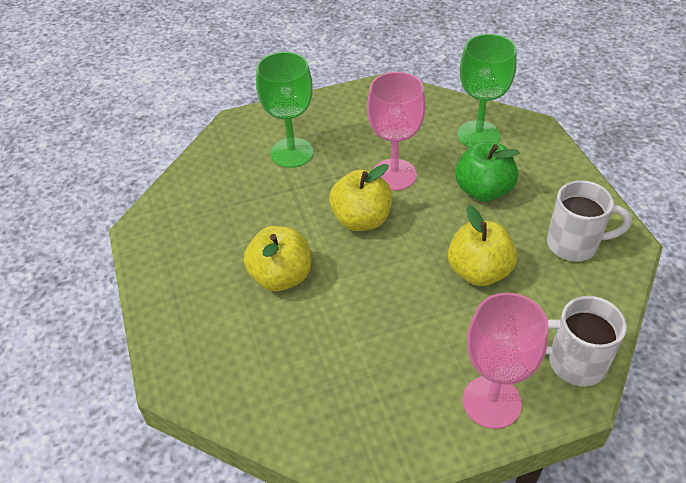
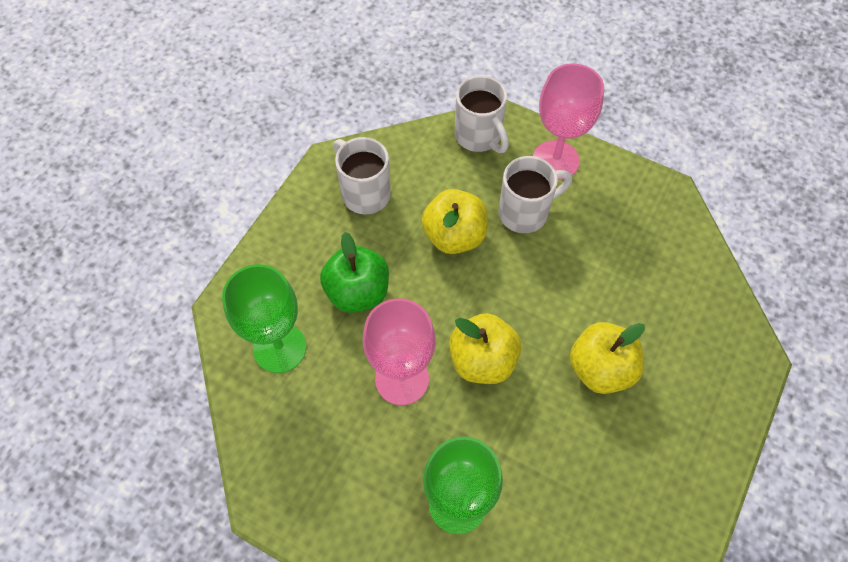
camera: 135 degrees left, 15 degrees up
(456, 333) = (525, 212): none -> white mug

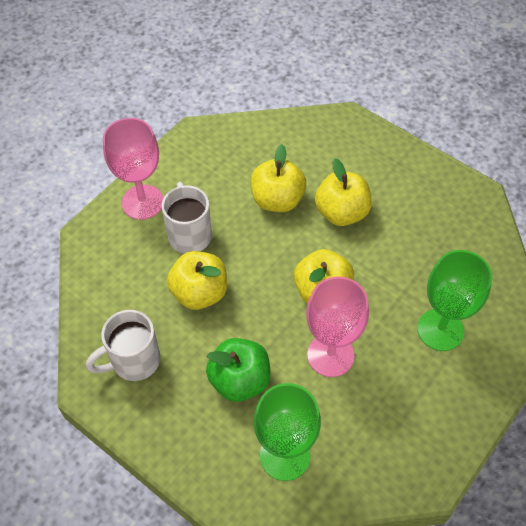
camera: 80 degrees left, 5 degrees down
(479, 136) = (98, 255): white mug -> none
(598, 293) = (277, 200): none -> yellow apple

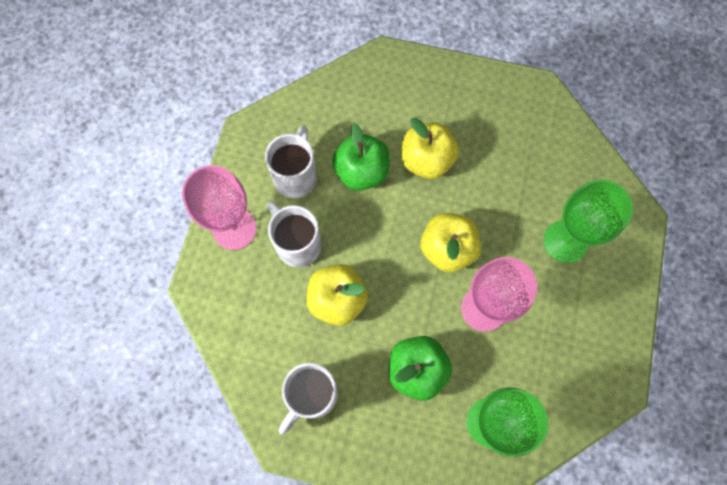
camera: 25 degrees left, 15 degrees up
(218, 181) = (296, 176): none -> white mug
(277, 200) = (361, 172): yellow apple -> green apple

